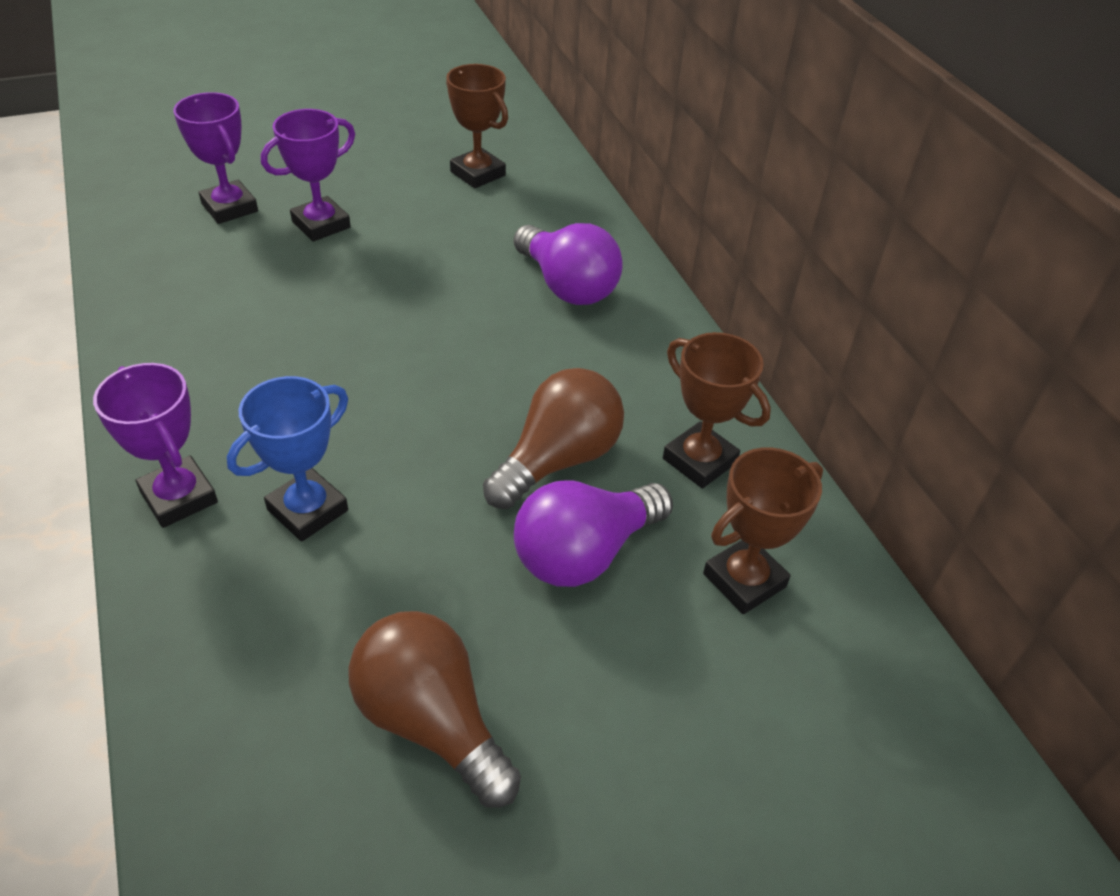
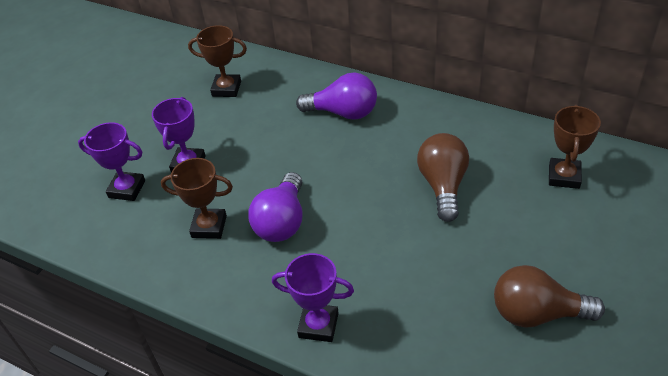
camera: 35 degrees left, 0 degrees up
(308, 510) = (379, 284): blue trophy -> none
(584, 553) = (501, 212): purple light bulb -> purple light bulb (282, 222)
(699, 460) = (491, 145): brown trophy -> brown trophy (209, 226)

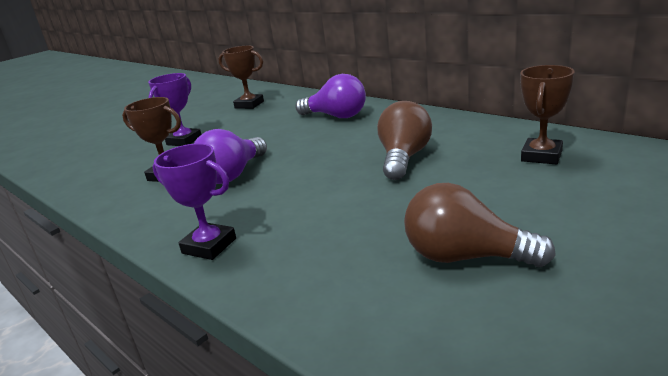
camera: 15 degrees right, 20 degrees down
(127, 189) = (124, 152): purple trophy -> none

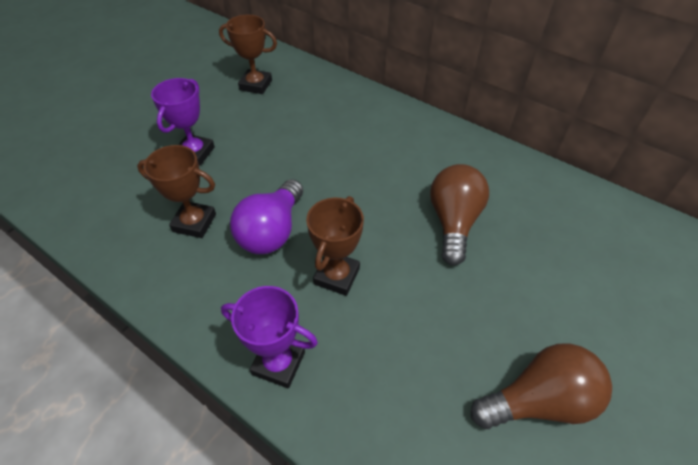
camera: 10 degrees left, 25 degrees up
(336, 116) = (364, 127): purple light bulb -> none
(465, 257) = (538, 400): brown light bulb -> brown light bulb turned 150 degrees clockwise
(541, 156) = (590, 235): brown trophy -> brown trophy (337, 276)

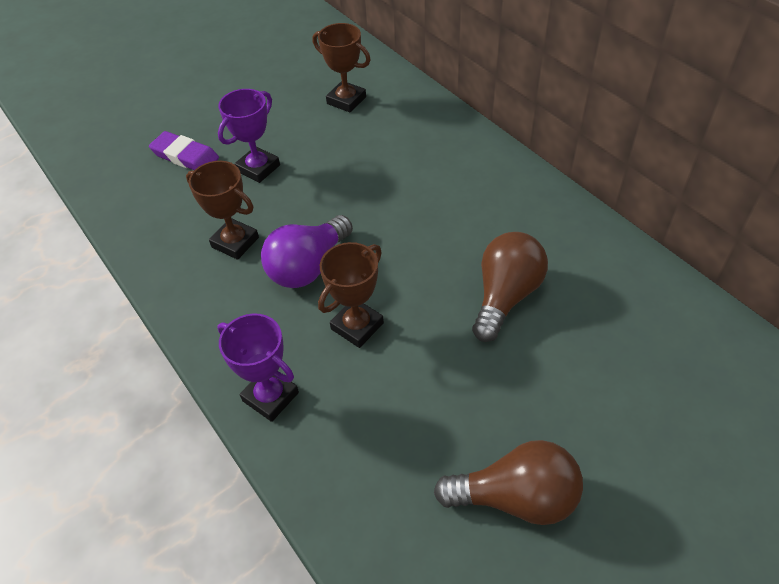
camera: 20 degrees right, 0 degrees up
(120, 153) = (185, 156): none -> purple eraser

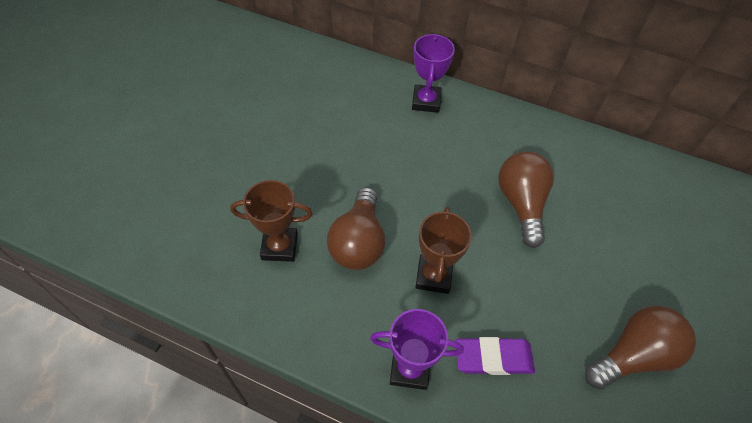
camera: 35 degrees left, 5 degrees up
(185, 156) = (171, 183): purple eraser -> purple eraser (493, 358)
(258, 168) = (250, 170): purple trophy -> purple trophy (426, 101)
(308, 266) = (358, 242): purple light bulb -> brown light bulb
(346, 100) = (284, 82): brown trophy -> none

